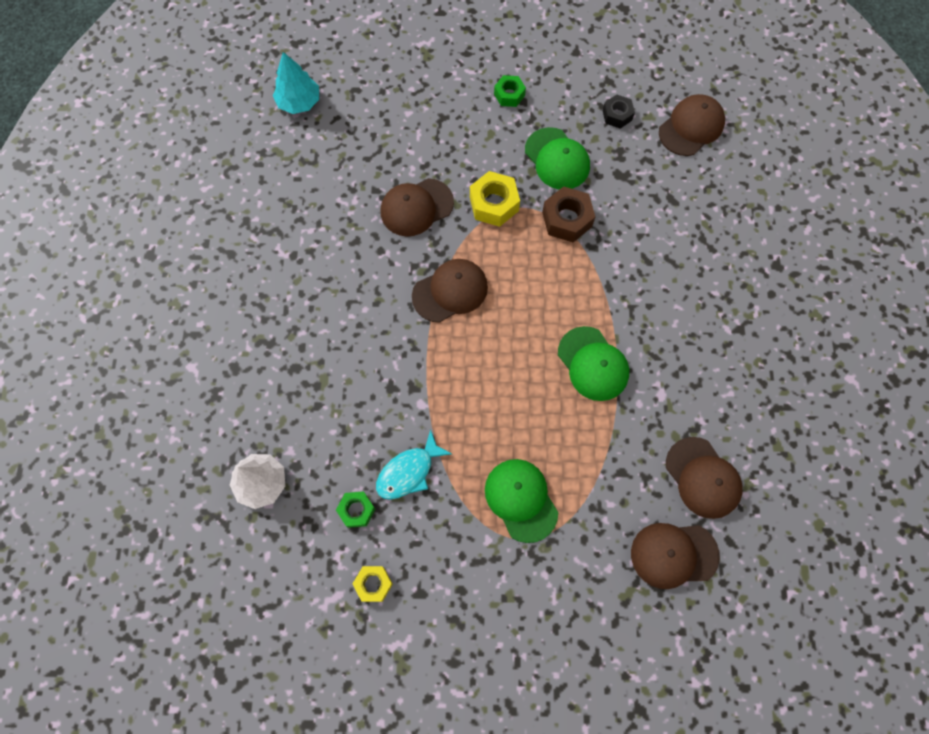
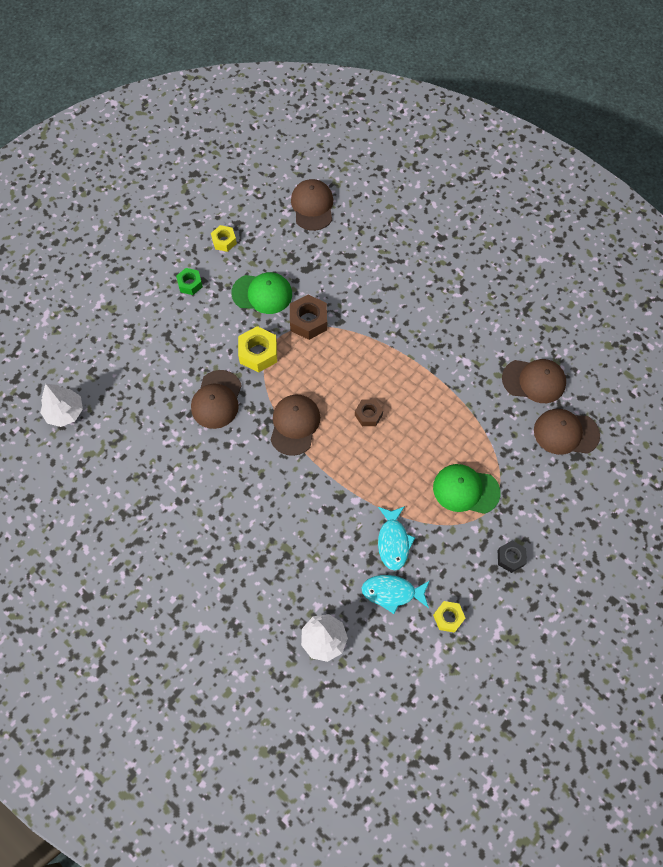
camera: 50 degrees left, 5 degrees down
(299, 102) = (65, 412): turquoise tree -> white tree
(356, 510) = (392, 592): green nut -> turquoise fish
(519, 348) = (368, 415): none -> brown nut
(579, 86) = (224, 241): none -> yellow nut
(593, 364) = (415, 382): green cap -> none
(617, 115) = (265, 237): black nut -> black nut (510, 558)
(673, 554) = (565, 433): brown cap -> brown cap turned 60 degrees clockwise

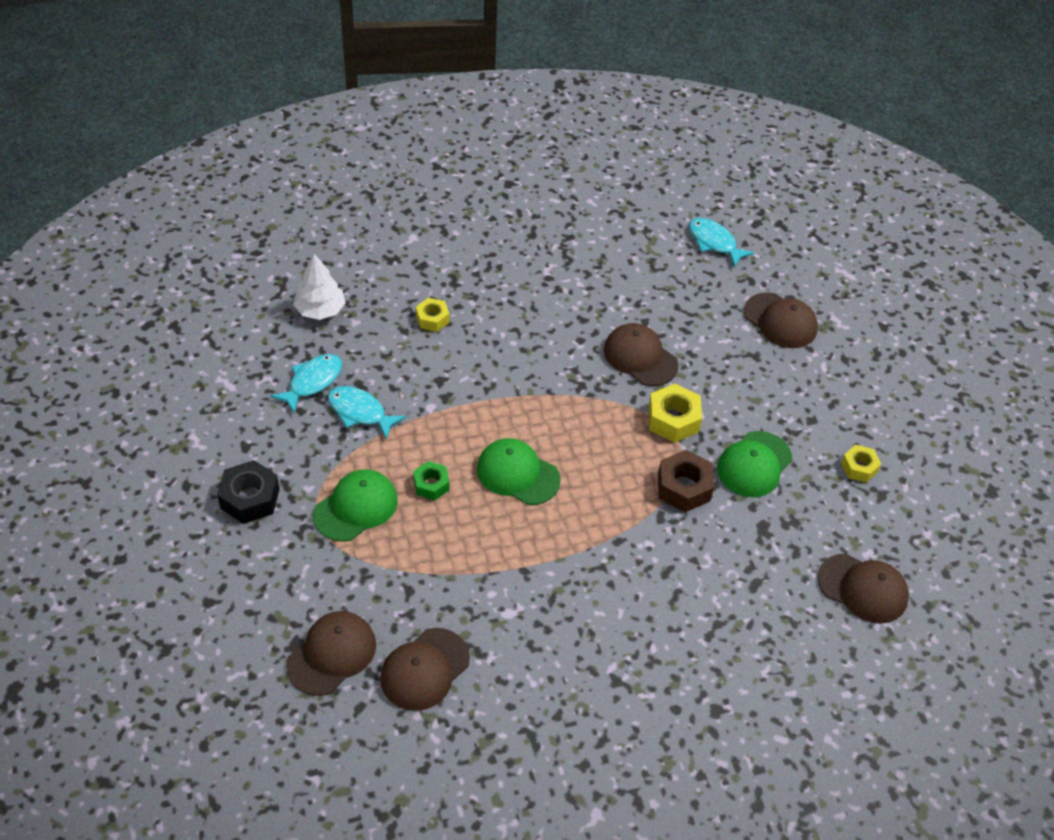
camera: 120 degrees right, 15 degrees down
(65, 412) = (714, 242): white tree -> turquoise fish
(190, 284) = (813, 406): green nut -> green nut (431, 485)
(294, 425) = (558, 404): brown cap -> brown cap (780, 321)
(368, 415) = (517, 474): brown nut -> green cap
(448, 617) = (247, 410): yellow nut -> yellow nut (432, 319)
(510, 558) = (250, 498): black nut -> black nut, size x1.58

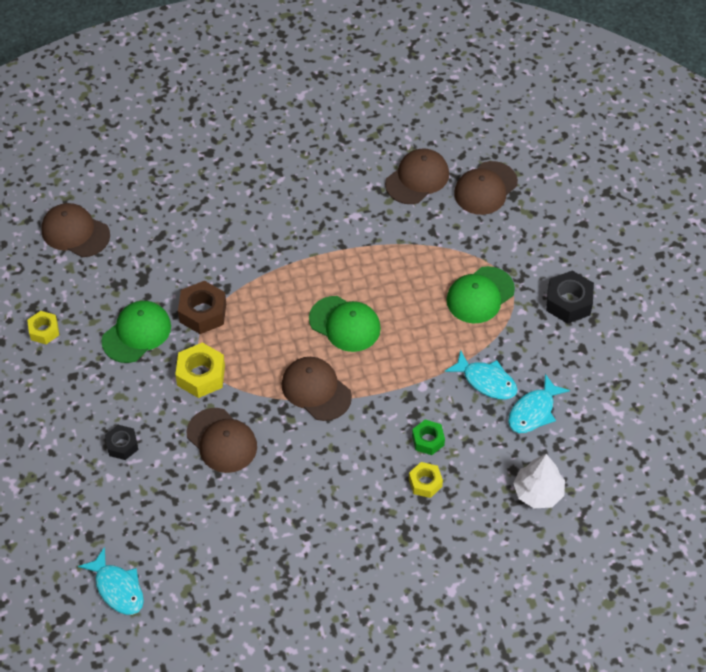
camera: 175 degrees left, 5 degrees up
(431, 485) = (418, 314): green nut -> green nut (428, 440)
(740, 354) = (122, 445): none -> black nut
(780, 321) = (72, 484): brown cap -> brown cap (316, 390)

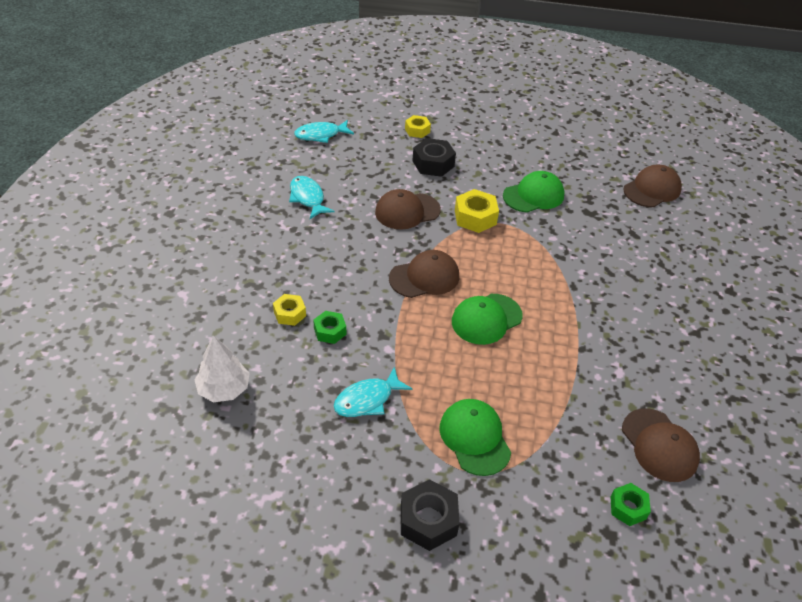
camera: 110 degrees right, 10 degrees down
(44, 331) = (556, 153): yellow nut -> yellow nut (417, 130)
(122, 445) = (433, 164): black nut -> black nut, size x1.58
(137, 333) = (533, 195): green cap -> green cap turned 90 degrees counterclockwise
(203, 313) = (539, 235): brown nut -> none
(485, 188) = (628, 508): brown cap -> green nut
(533, 411) = (310, 424): turquoise fish -> turquoise fish (308, 198)

